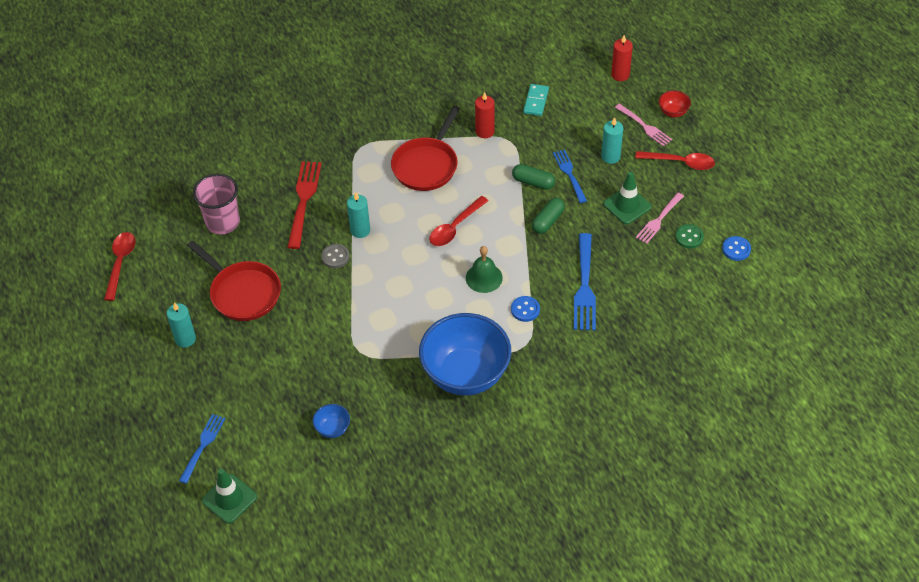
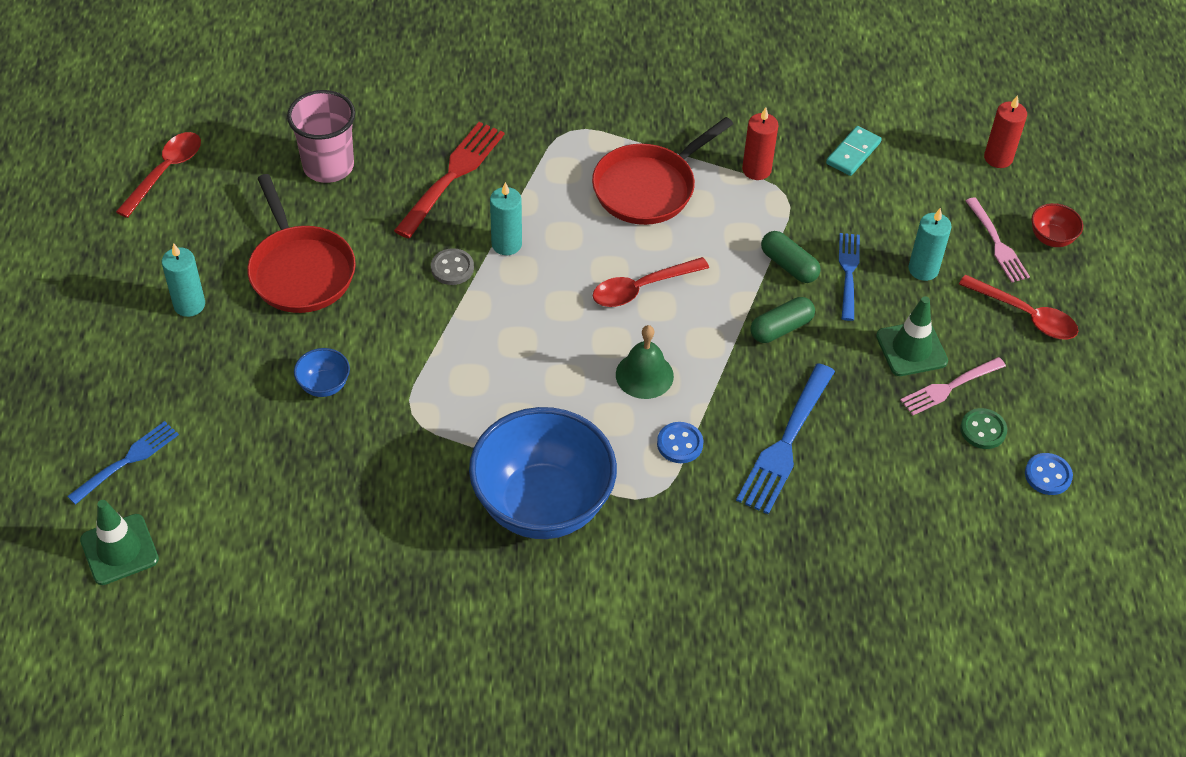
camera: 20 degrees right, 0 degrees up
(332, 429) = (314, 508): blue bowl -> blue bowl (324, 385)

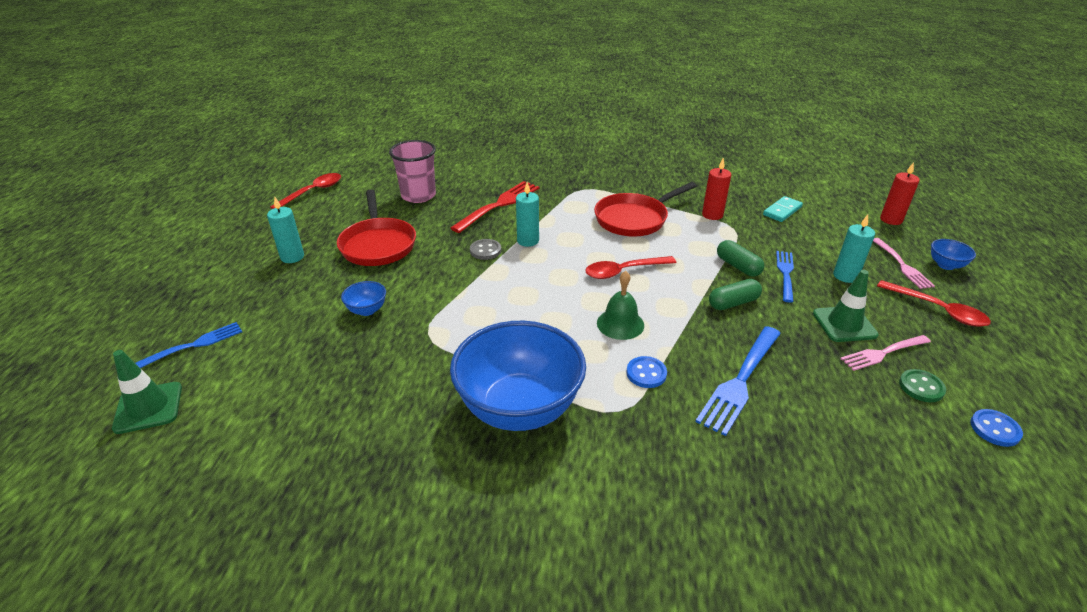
camera: 10 degrees right, 15 degrees down
(1051, 238) = (945, 265): red bowl -> blue bowl

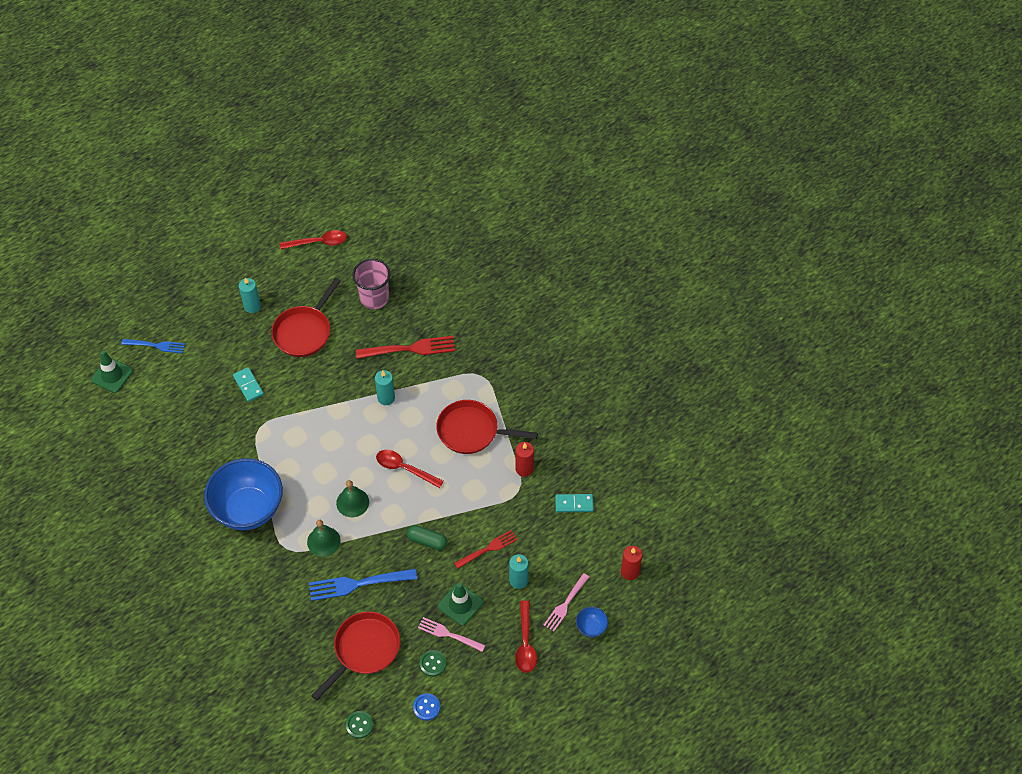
camera: 45 degrees right, 20 degrees up
(367, 310) = (248, 385): blue bowl -> turquoise domino
(485, 250) = (354, 387): grey button -> none
(646, 373) = (323, 541): blue button -> green bell
(738, 266) = (471, 520): green capsule -> none
(785, 274) = (487, 549): blue fork -> red fork
(853, 433) = (364, 650): none -> red pan
(993, 513) = (359, 725): none -> green button

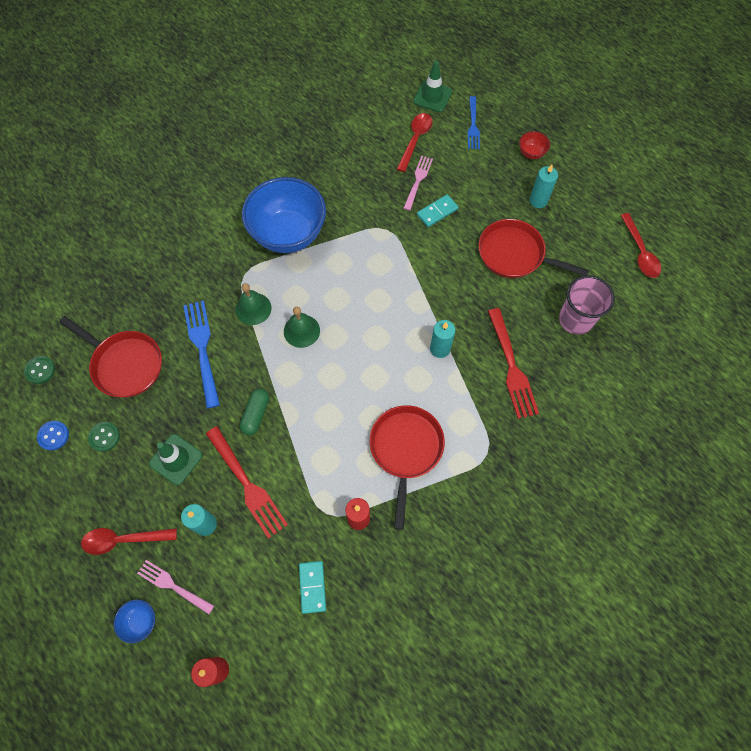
camera: 85 degrees right, 10 degrees up
(199, 304) = (531, 153): none -> red bowl
(404, 468) = (348, 379): red spoon -> red spoon (415, 140)
(449, 634) = (139, 451): pink fork -> pink fork (418, 181)
(487, 549) = (246, 484): red fork -> red fork, size x1.56

